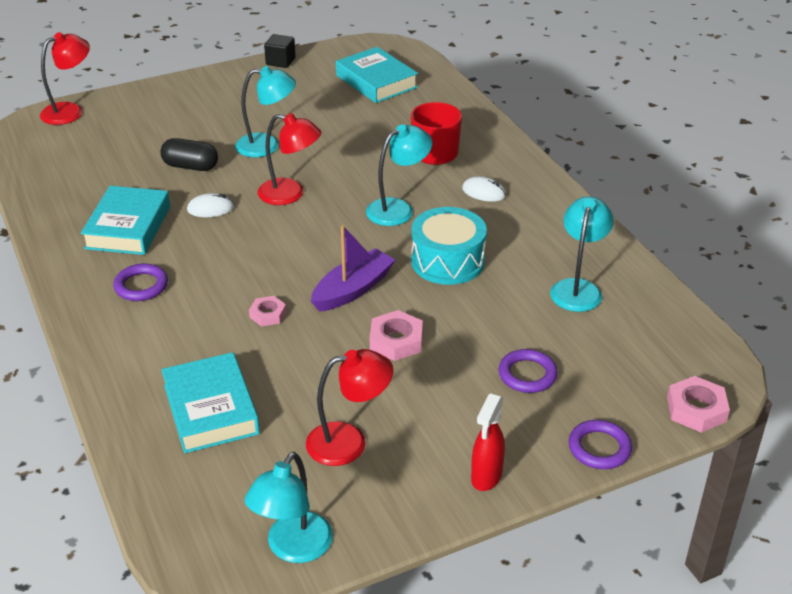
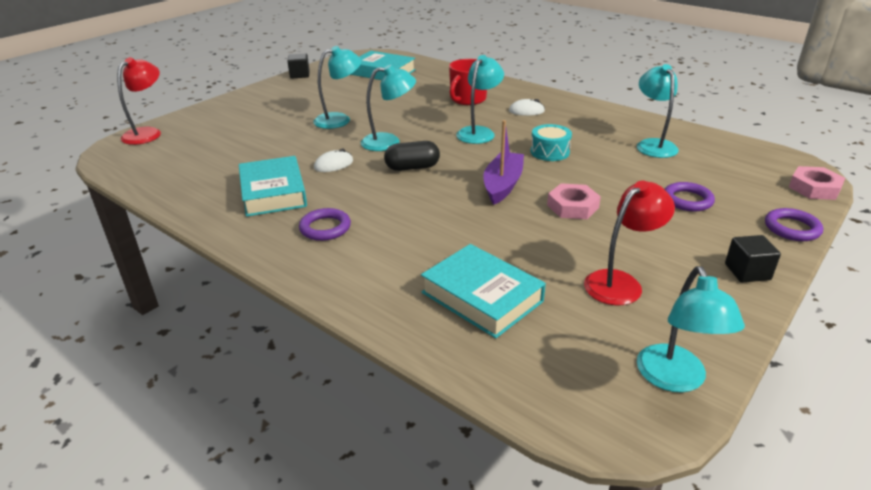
camera: 25 degrees left, 5 degrees down
(190, 166) = (289, 144): black capsule -> black capsule (412, 167)
(268, 314) = (455, 217): pink nut -> none
(290, 194) = (389, 142): red lamp -> turquoise lamp
(447, 261) = (550, 152): turquoise drum -> turquoise drum, size x0.65
(486, 477) = (747, 272): red spray bottle -> black cube

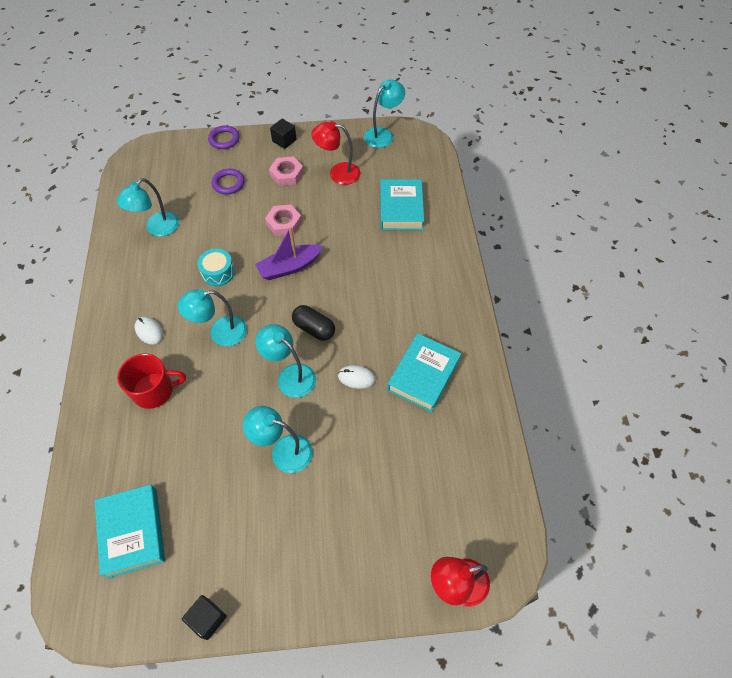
camera: 135 degrees left, 25 degrees up
(325, 228) = (423, 310): purple ring -> none
(814, 188) = (164, 144): pink nut -> pink nut (286, 174)

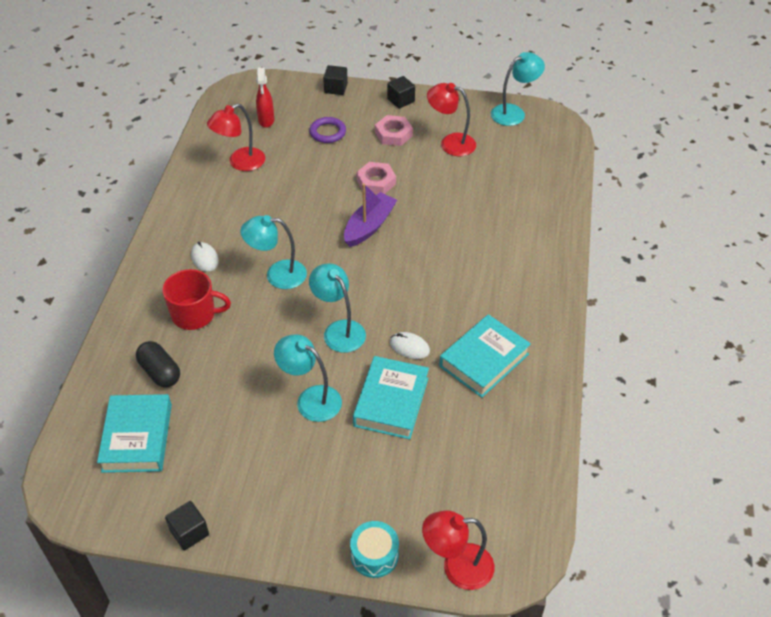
camera: 15 degrees right, 10 degrees down
(157, 228) = (240, 163): turquoise lamp -> red lamp
(170, 182) = (266, 121): none -> red spray bottle
(218, 272) = (291, 217): turquoise drum -> turquoise drum (374, 555)
(224, 139) = (335, 88): purple ring -> black cube
(289, 267) = (369, 226): purple boat -> purple boat turned 135 degrees clockwise
(314, 328) = (378, 290): black capsule -> black capsule (160, 372)
(401, 209) = (511, 191): turquoise book -> turquoise book (391, 402)

